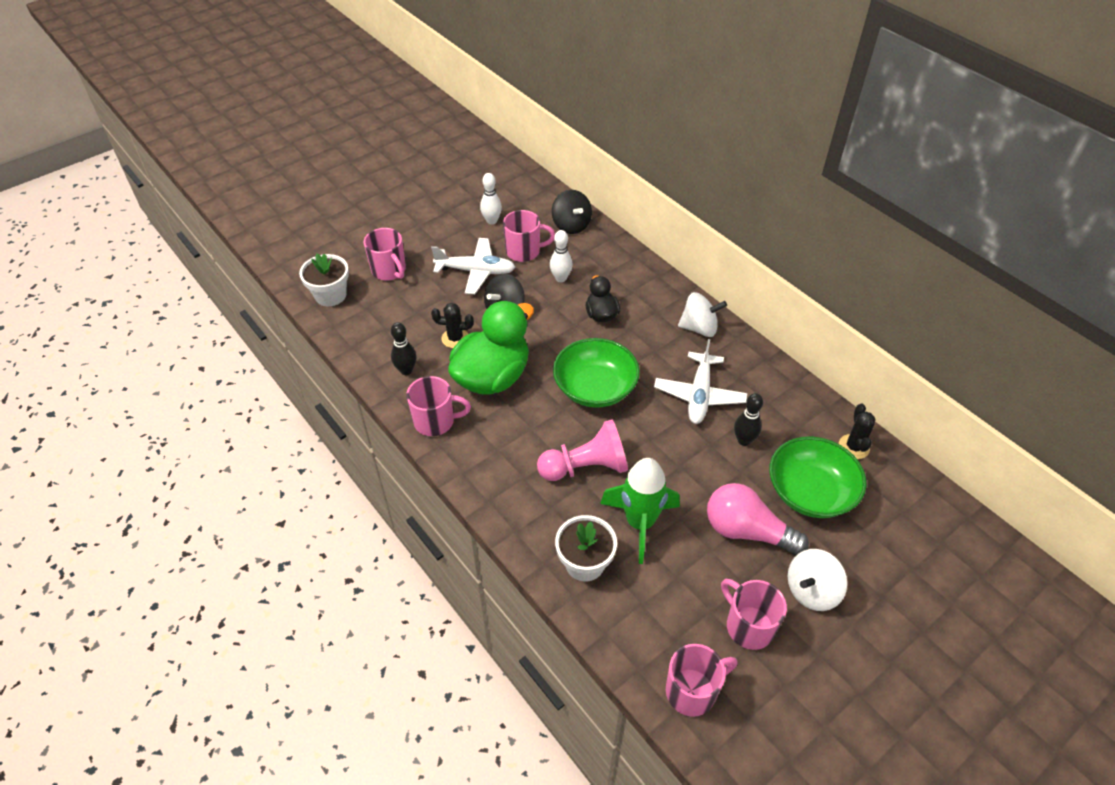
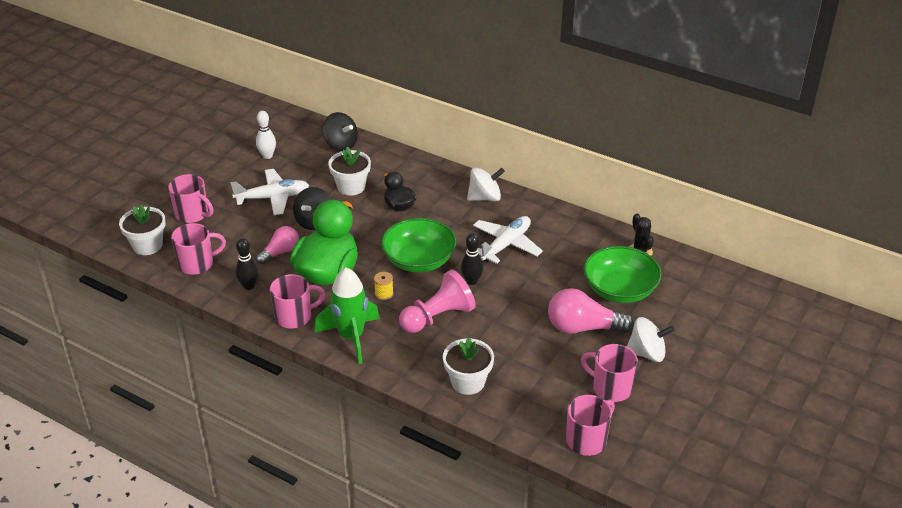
camera: 20 degrees left, 10 degrees down
(455, 338) = (280, 252): black cactus -> pink light bulb
(524, 251) = (308, 173): pink mug -> pink mug (197, 264)
(540, 419) = (384, 293): none -> yellow spool
(561, 278) = (351, 187): white bowling pin -> white flower pot
(639, 523) = (498, 344): green rocket -> green rocket (351, 337)
(699, 395) = (506, 245): white plane -> white plane turned 135 degrees counterclockwise
(744, 440) = (555, 268): black bowling pin -> black bowling pin (471, 281)
(811, 591) = (647, 353): white spinning top -> white spinning top turned 120 degrees counterclockwise

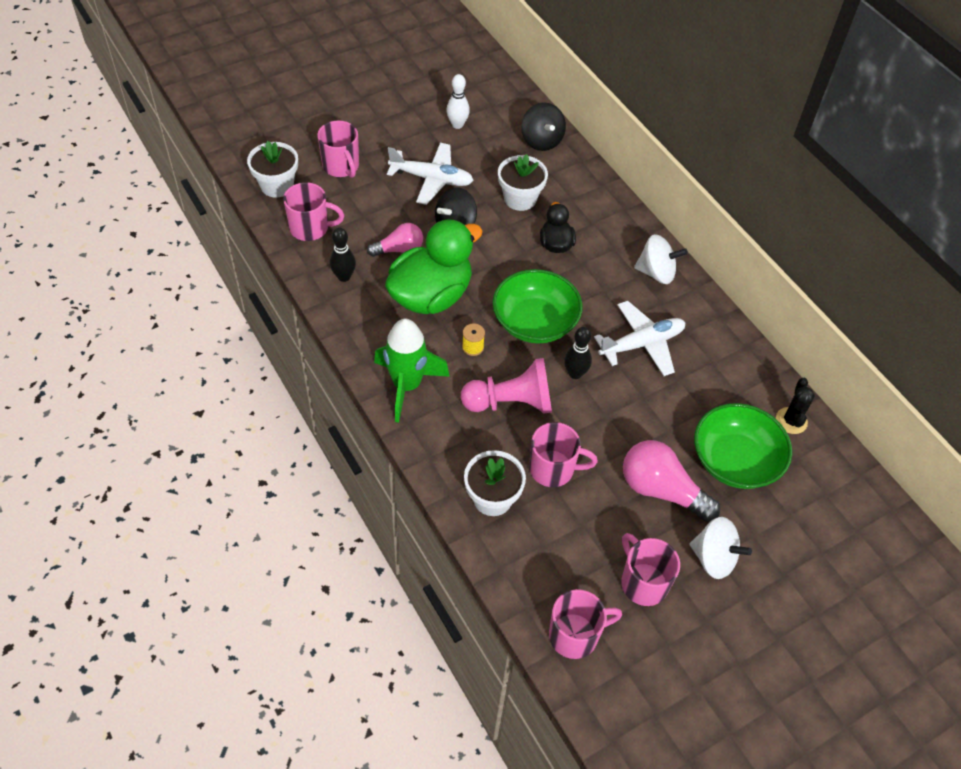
camera: 25 degrees right, 15 degrees up
(294, 317) = (366, 334): pink mug -> pink mug (553, 469)

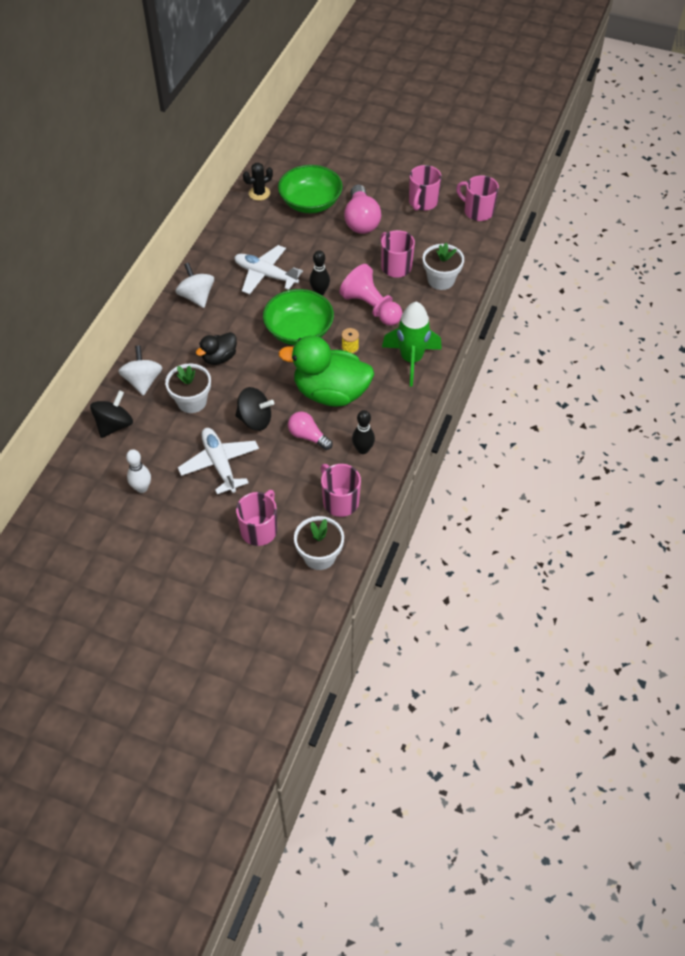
camera: 125 degrees left, 0 degrees up
(713, 558) = (380, 185): white spinning top -> white spinning top (143, 381)

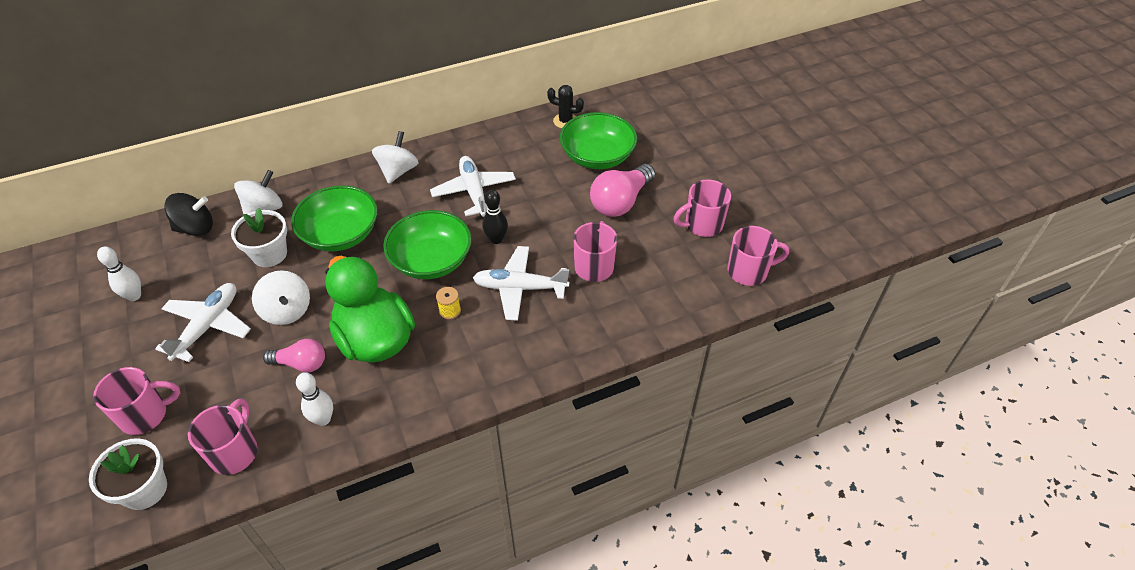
camera: 45 degrees right, 5 degrees down
(219, 358) = (340, 234): black duck -> green bowl
(255, 420) = (287, 311): black spinning top -> white spinning top
(308, 436) = (301, 364): pink light bulb -> pink light bulb turned 105 degrees clockwise
(363, 449) = (323, 419): black bowling pin -> white bowling pin
(371, 307) = (520, 288): pink pawn -> white plane
(411, 360) = (485, 369): green rocket -> none
(441, 280) = (620, 312): white flower pot -> none
(477, 211) = (748, 271): pink mug -> pink mug turned 90 degrees clockwise

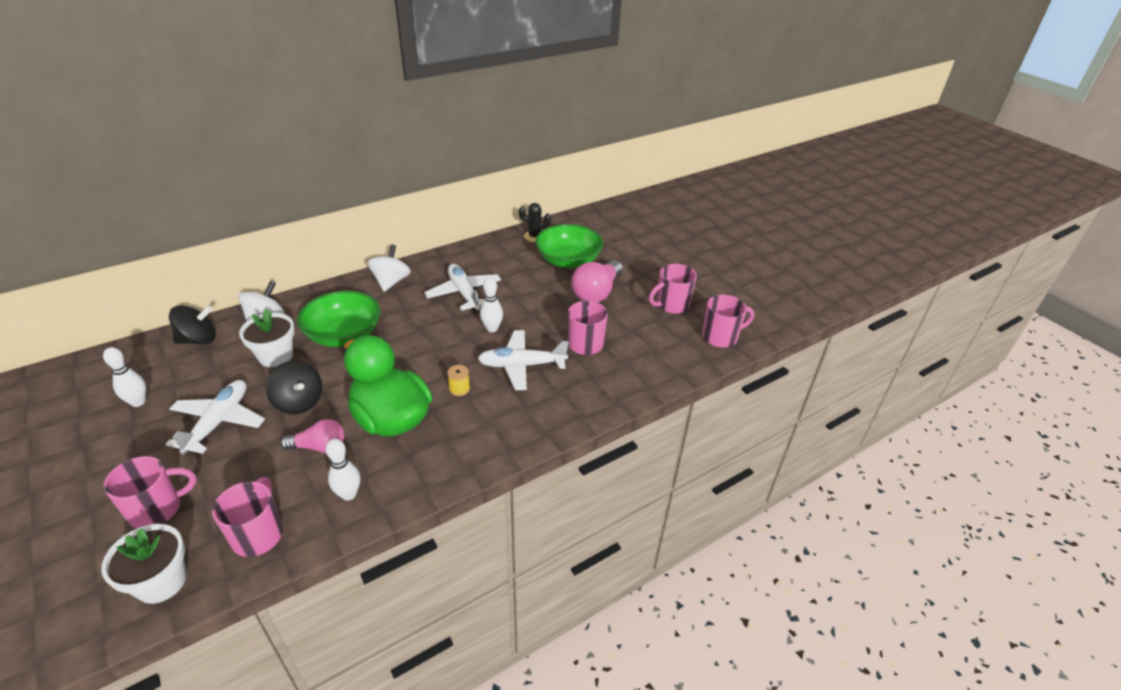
camera: 10 degrees left, 10 degrees down
(287, 311) = (299, 402): white spinning top -> black spinning top
(431, 260) = (434, 349): green bowl -> none
(496, 239) = (492, 328): black bowling pin -> white bowling pin

